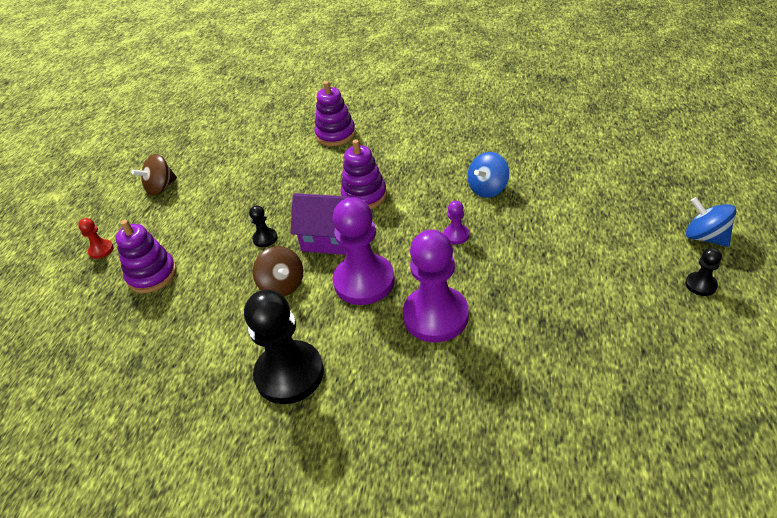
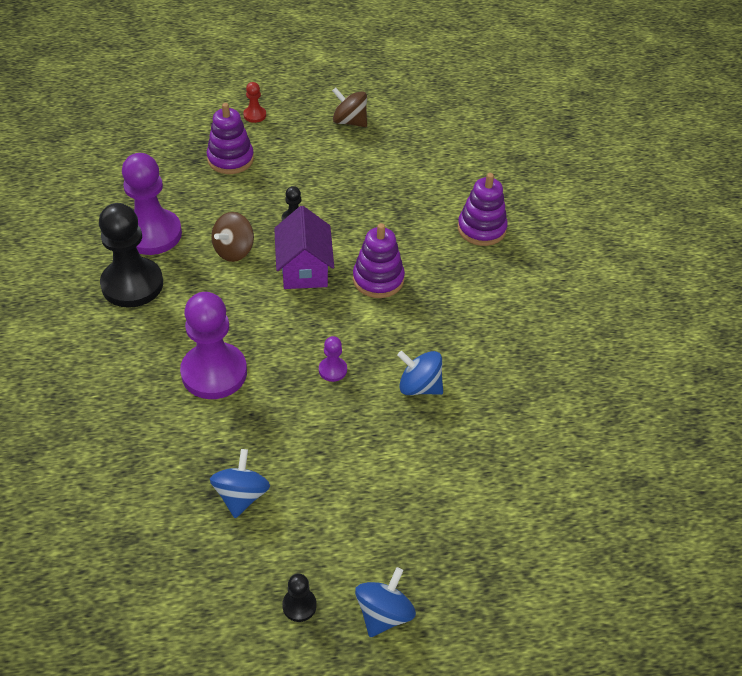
camera: 65 degrees right, 5 degrees up
(364, 281) = (250, 309): purple pawn -> purple pawn (152, 234)
(585, 310) = (241, 496): none -> blue spinning top

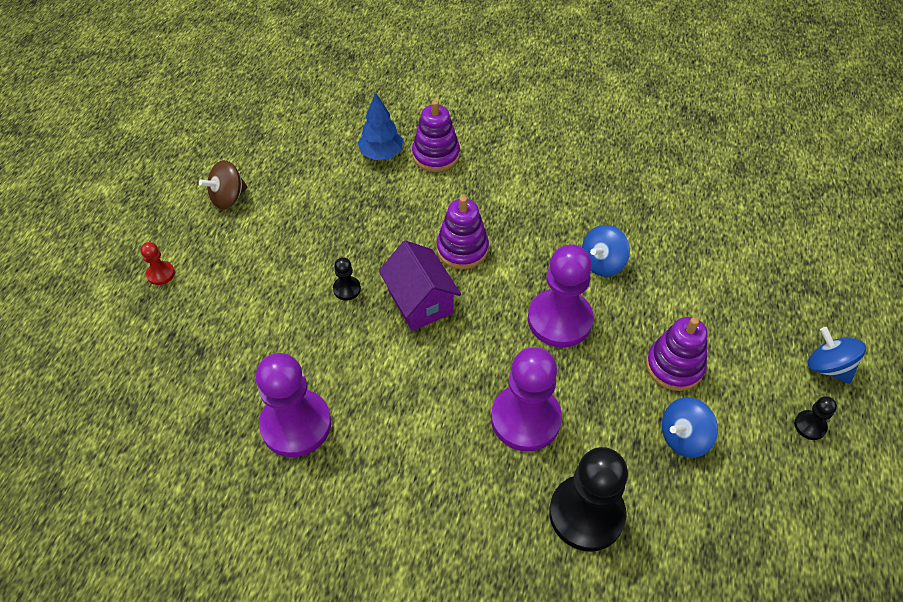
camera: 65 degrees left, 5 degrees up
(132, 284) = (366, 464): black pawn -> black pawn (586, 514)
(230, 159) = (219, 317): purple stacking toy -> purple stacking toy (674, 366)
(234, 250) = (363, 354): brown spinning top -> none
(241, 496) = (683, 437): blue spinning top -> blue spinning top turned 60 degrees counterclockwise
(304, 269) = (420, 302): purple house -> purple house turned 45 degrees clockwise
(332, 370) = (559, 320): purple pawn -> purple pawn, size x2.28
(458, 193) = (381, 154): none -> blue tree

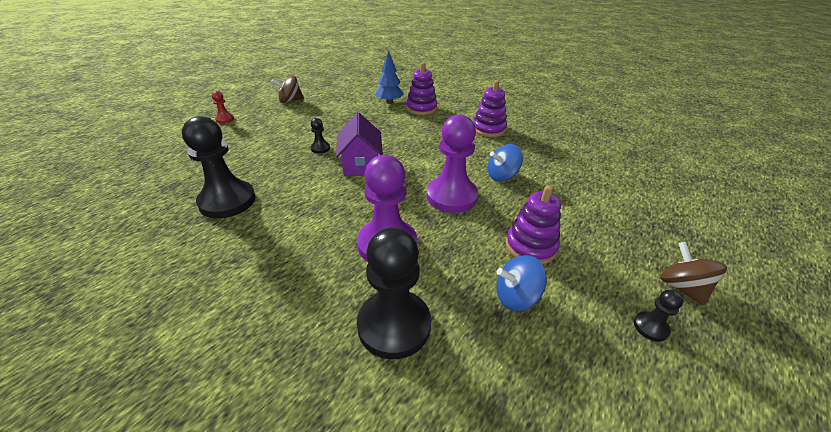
camera: 20 degrees right, 15 degrees down
(296, 424) = (227, 201): purple pawn -> black pawn
(462, 249) = (407, 148): purple stacking toy -> purple stacking toy (488, 129)
(828, 367) = (681, 287): blue spinning top -> brown spinning top

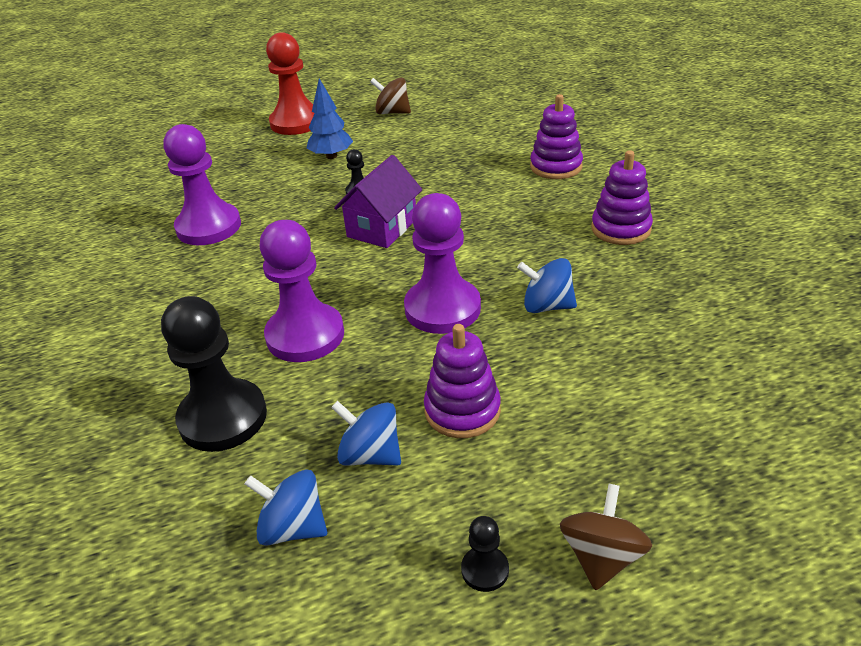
camera: 40 degrees right, 0 degrees up
(225, 119) = (296, 122): red pawn -> red pawn, size x2.28
(227, 201) = (208, 227): black pawn -> purple pawn
(389, 102) = (520, 145): blue tree -> blue tree (331, 156)
(530, 371) = (293, 527): none -> blue spinning top

